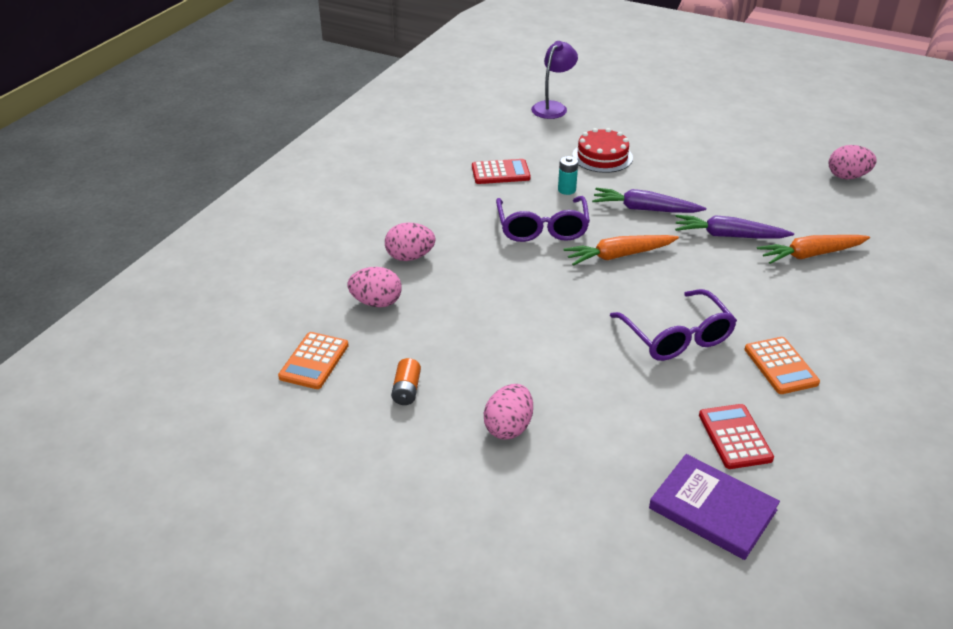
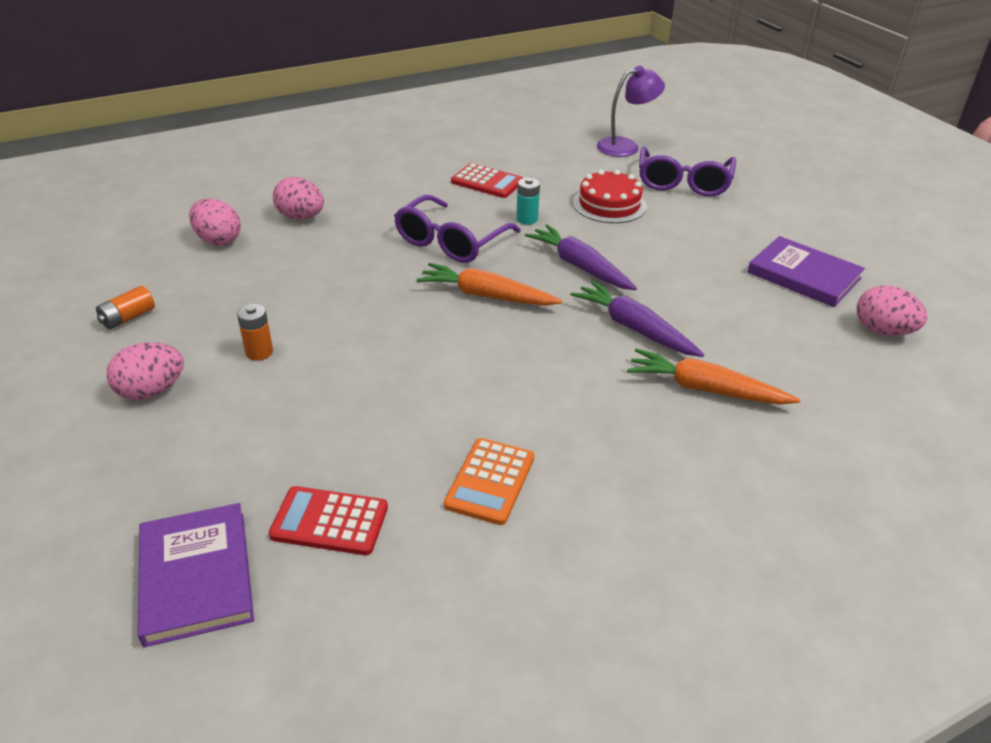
camera: 35 degrees right, 0 degrees up
(314, 361) = (103, 262): orange calculator -> none
(537, 365) = (259, 352): none -> orange battery
(677, 337) = (425, 395): purple glasses -> purple glasses (683, 183)
(735, 437) = (329, 521): red calculator -> red calculator turned 105 degrees counterclockwise
(770, 159) = (803, 275): none -> purple book

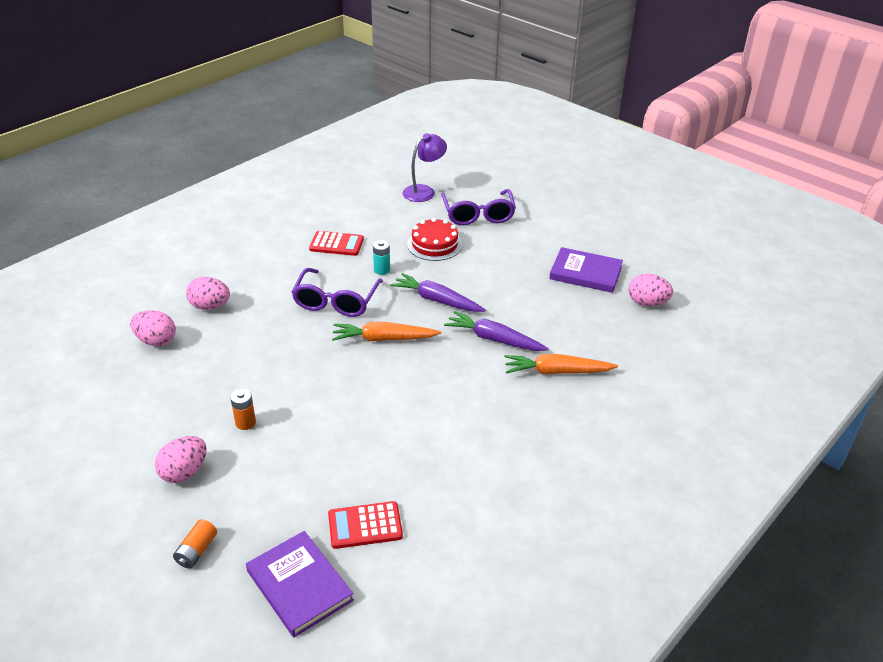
camera: 20 degrees left, 0 degrees up
(128, 318) = (127, 422): orange battery -> orange battery (197, 551)
(490, 481) = (452, 470): orange calculator -> none

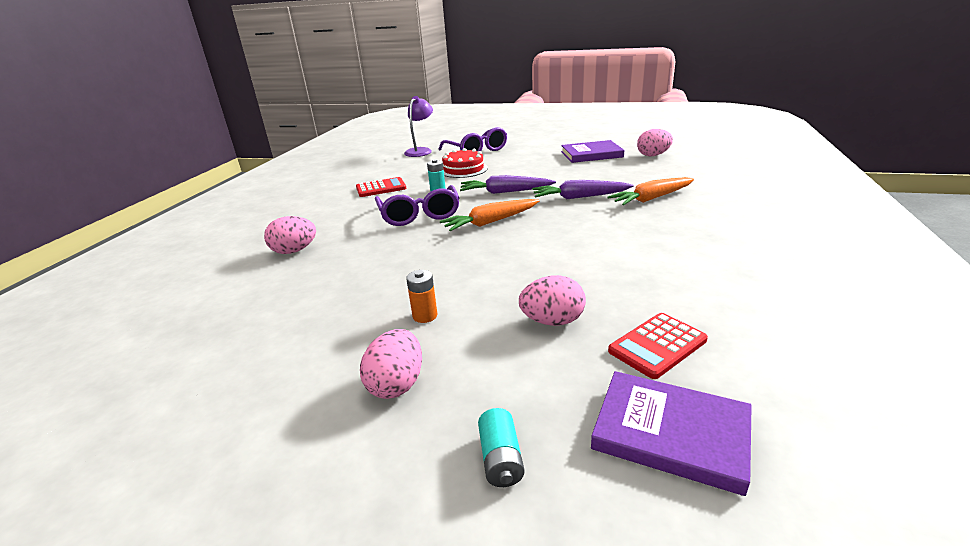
camera: 25 degrees left, 10 degrees down
(156, 341) = (253, 291): pink egg -> pink egg (552, 321)
(197, 551) = (501, 459): orange battery -> turquoise battery

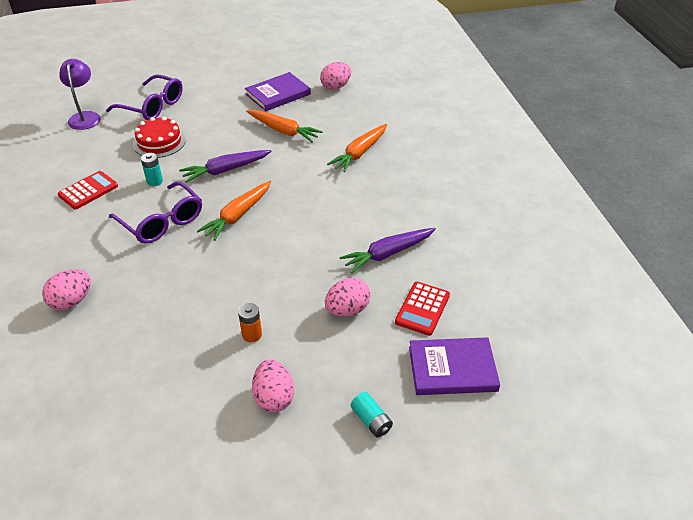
camera: 30 degrees left, 15 degrees up
(580, 175) = (283, 131): none -> orange carrot
(580, 197) = (299, 164): purple carrot -> purple carrot (388, 254)

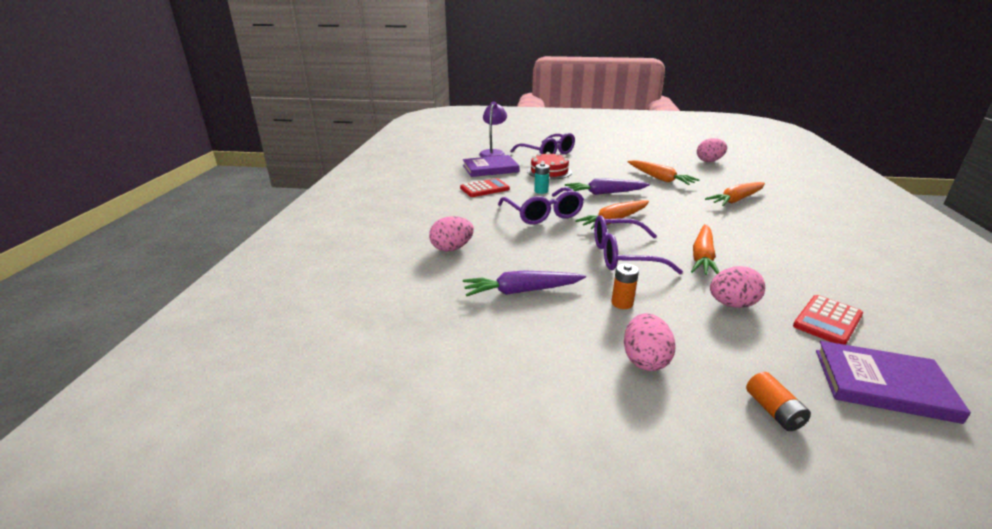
camera: 20 degrees right, 15 degrees down
(249, 268) = (623, 256): none -> purple glasses
(278, 94) = (655, 159): purple book -> purple book (490, 168)
(324, 251) = (702, 257): none -> orange carrot
(371, 420) = (773, 411): turquoise battery -> orange battery
(388, 254) = (776, 270): purple carrot -> purple carrot (522, 291)

